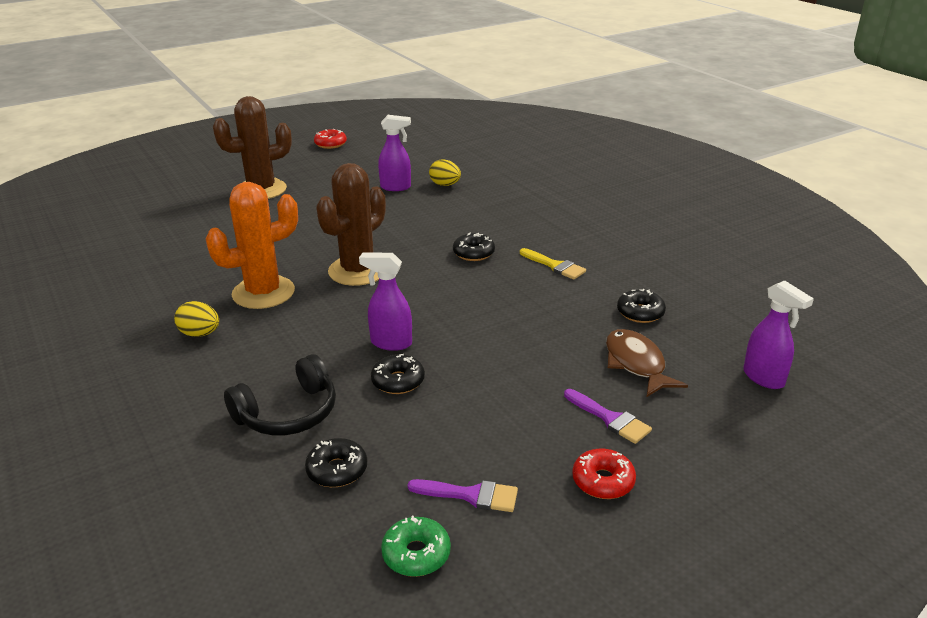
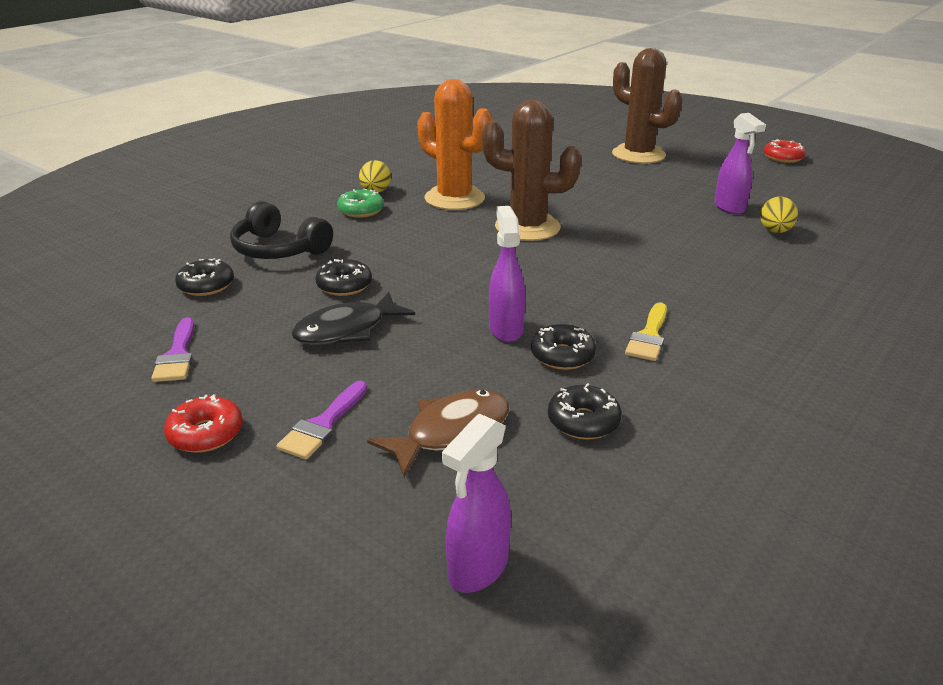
camera: 70 degrees right, 0 degrees up
(390, 343) = (407, 269): purple spray bottle -> purple spray bottle (505, 329)
(416, 554) = (99, 342): green donut -> green donut (361, 211)
(473, 253) = (625, 278): black donut -> black donut (562, 356)
(478, 390) = (347, 330): none -> black fish

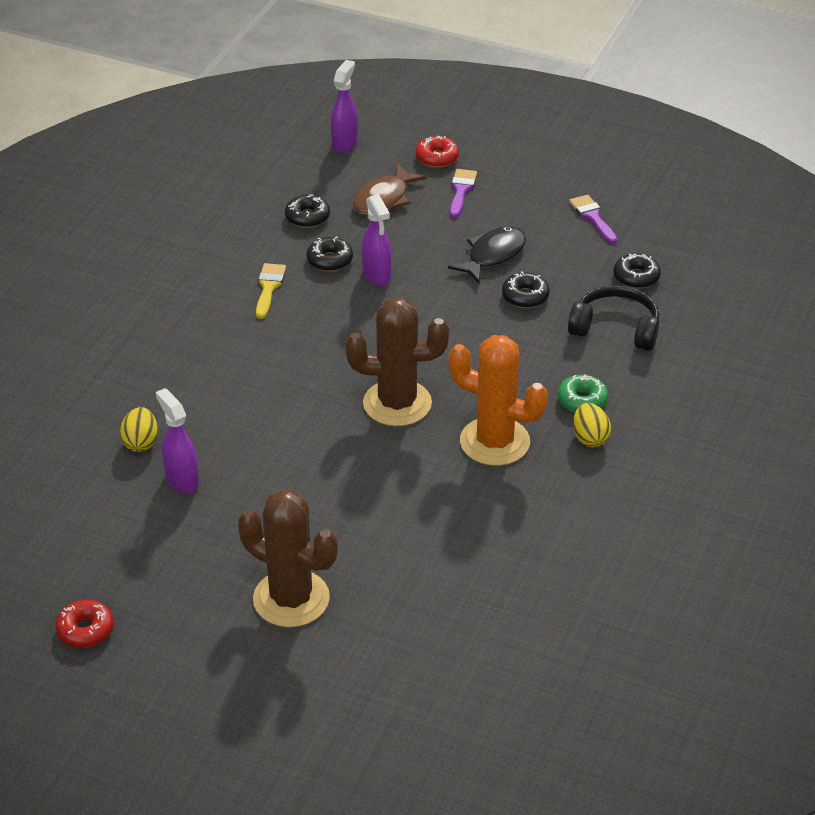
camera: 165 degrees right, 10 degrees up
(206, 434) = (524, 175): red donut -> red donut (437, 158)

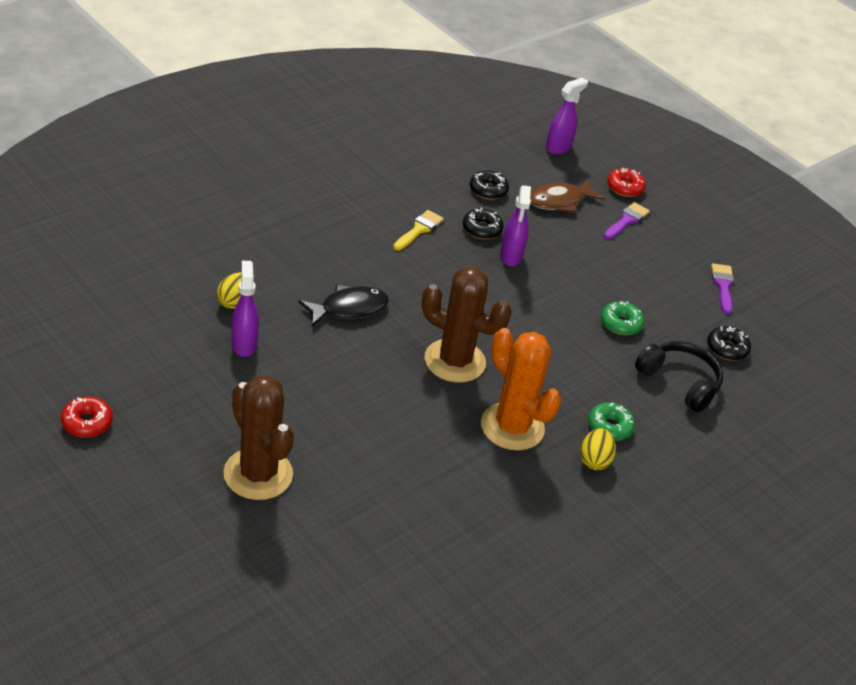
camera: 20 degrees right, 0 degrees up
(493, 255) = (617, 281): black fish -> black fish (349, 309)
(525, 296) = (620, 324): black donut -> green donut

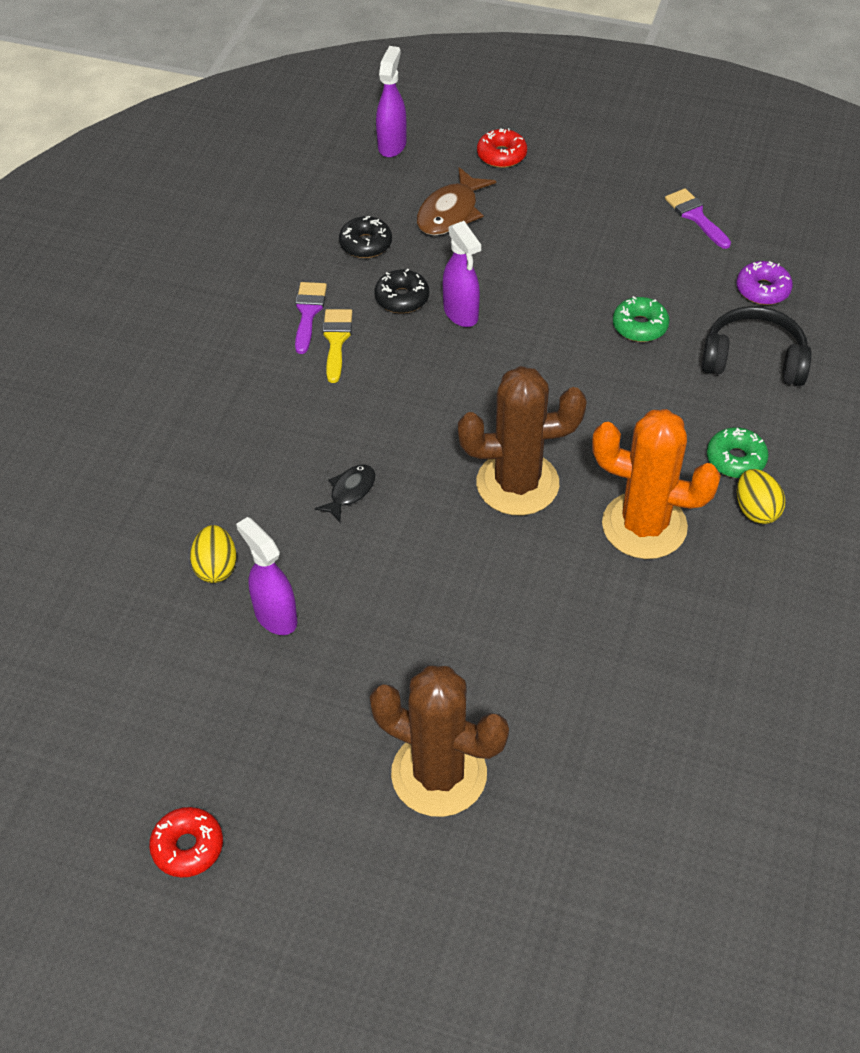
camera: 25 degrees left, 10 degrees up
(349, 309) = (350, 492): black fish -> black fish, size x0.61
(626, 220) = (538, 195): purple brush -> purple brush (308, 313)
(727, 348) = (762, 290): black donut -> purple donut

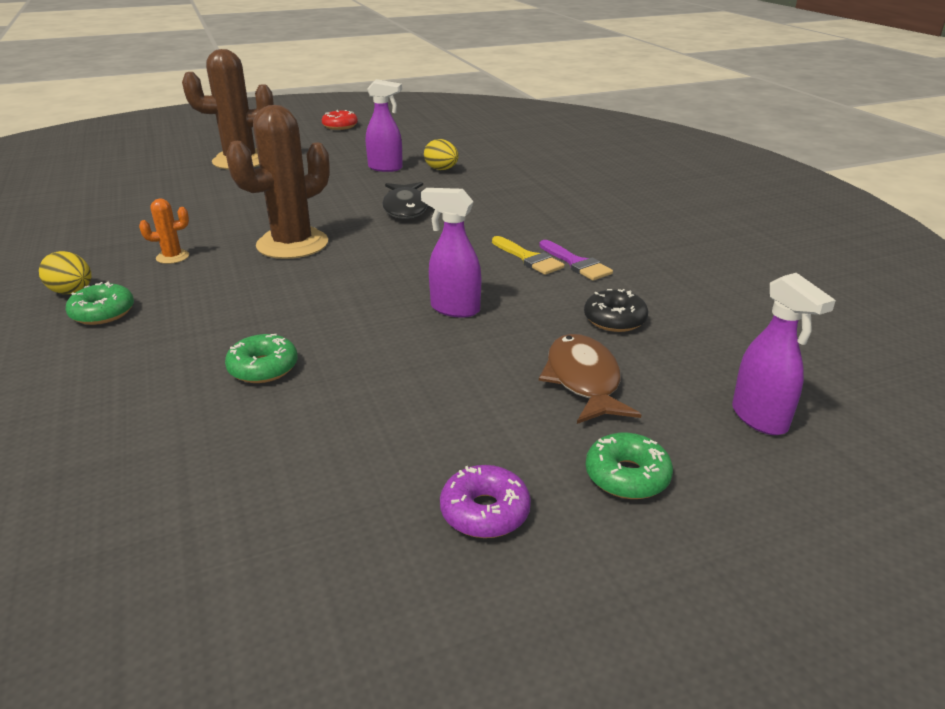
camera: 140 degrees right, 20 degrees down
(350, 492) = (406, 208): black fish -> black fish, size x1.65
(402, 298) = (520, 298): black donut -> none
(501, 155) = (627, 476): red donut -> green donut
(644, 526) = (172, 257): orange cactus -> orange cactus, size x0.43
(695, 216) = (270, 528): purple brush -> none
(754, 359) = (106, 391): black headphones -> none
(762, 290) = (116, 469): purple donut -> purple donut (485, 512)

